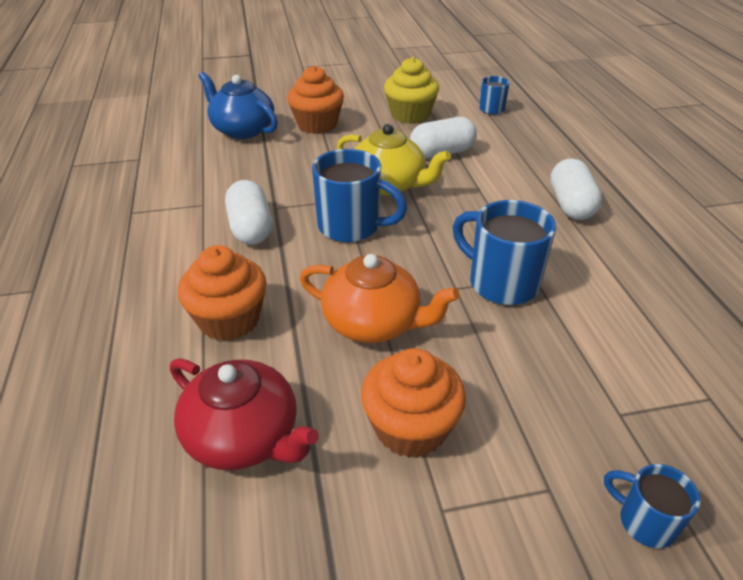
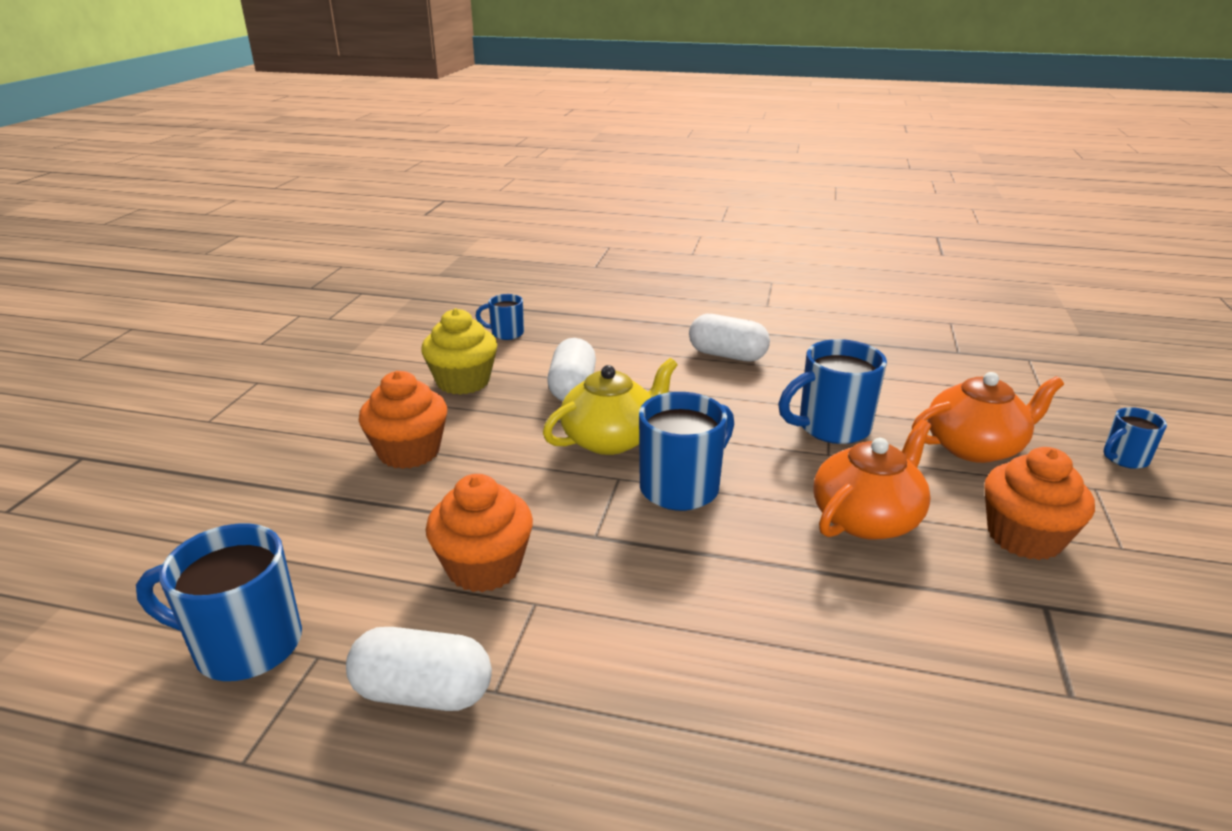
camera: 65 degrees left, 10 degrees down
(139, 139) = (245, 645): none -> blue mug
(229, 320) = (825, 627): orange cupcake -> orange cupcake (484, 567)
(242, 129) = (346, 520): blue teapot -> none
(244, 437) = (1031, 653): red teapot -> none
(251, 228) = (632, 567): white capsule -> white capsule (423, 692)
(552, 382) = (975, 447): none -> orange teapot

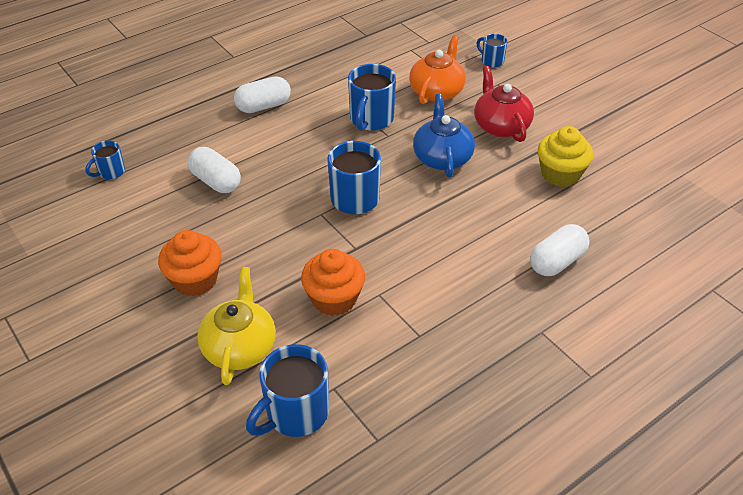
camera: 50 degrees left, 15 degrees up
(423, 692) = (396, 359): white capsule -> white capsule (556, 262)
(463, 381) = (145, 221): yellow cupcake -> yellow cupcake (560, 174)
(611, 439) = (284, 196): yellow teapot -> yellow teapot (240, 347)
(867, 518) = (442, 157): orange teapot -> blue teapot
(1024, 537) = (500, 126): orange cupcake -> red teapot
(1124, 458) = (491, 61): blue mug -> blue mug turned 120 degrees clockwise

